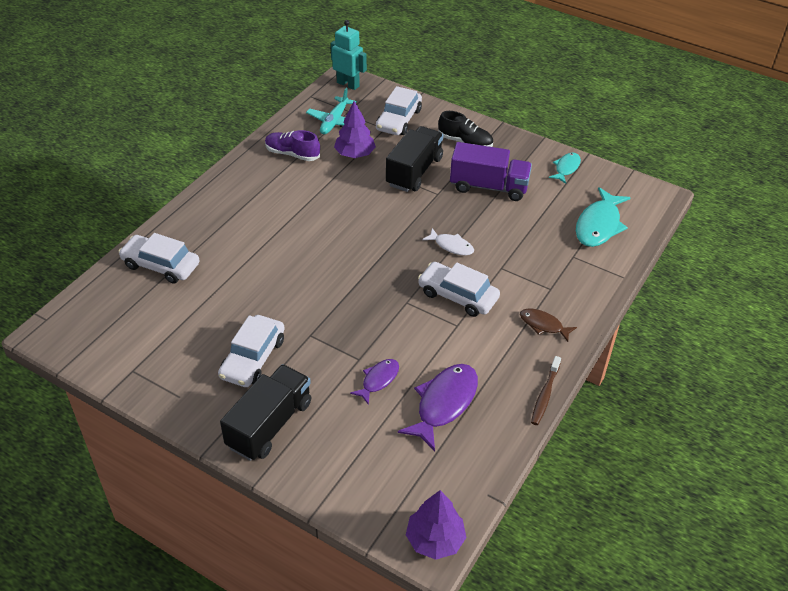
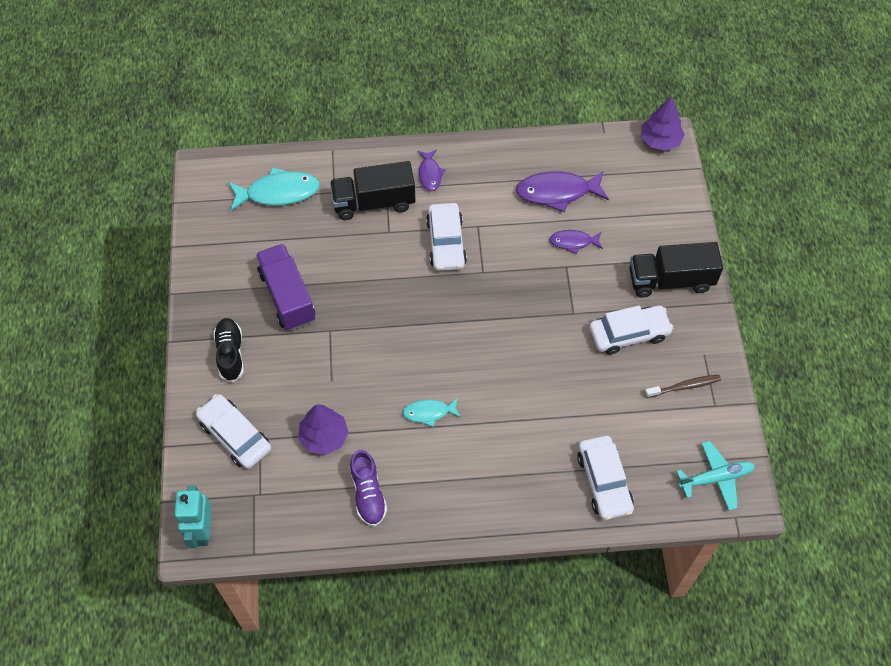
camera: 125 degrees left, 15 degrees up
(334, 121) = (283, 495): turquoise plane -> turquoise plane (716, 478)
(398, 120) = (235, 436): white car -> white car turned 120 degrees counterclockwise
(414, 171) = (311, 368): black truck -> black truck (374, 202)
(451, 246) = (391, 279): white fish -> none
(543, 325) = (430, 174): brown fish -> purple fish
(545, 395) = (496, 142): brown toothbrush -> brown toothbrush (684, 386)
(566, 168) = (211, 252): turquoise fish -> turquoise fish (429, 412)

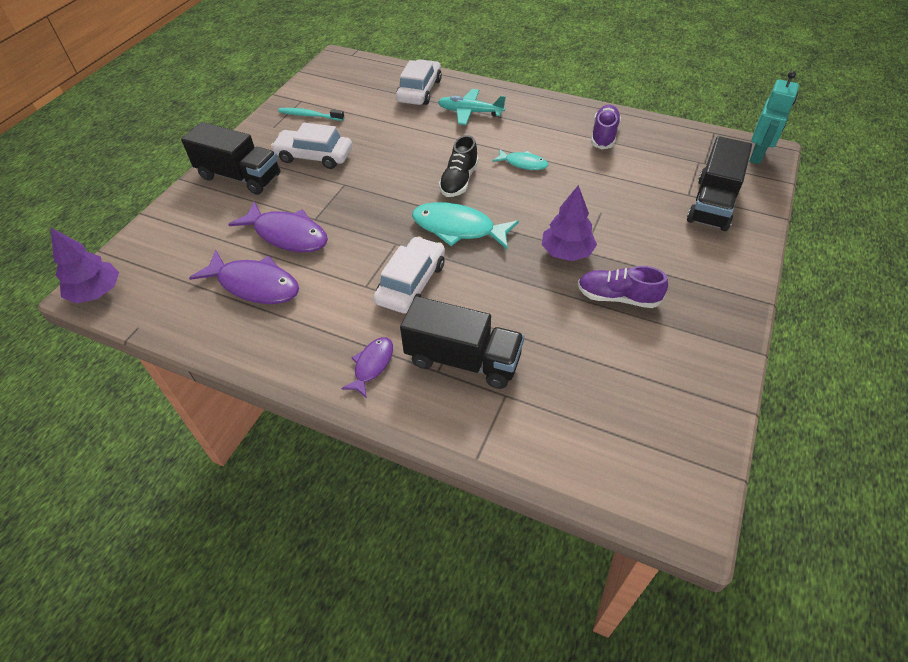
camera: 150 degrees left, 10 degrees down
(230, 354) = (701, 267): black shoe -> black shoe (459, 181)
(235, 436) = (712, 204): white car -> black truck
(278, 192) = (581, 427): turquoise fish -> turquoise fish (458, 228)
(287, 296) = (617, 297): purple truck -> purple shoe
(324, 437) = (626, 177): purple tree -> purple tree (566, 252)
(573, 242) = (287, 235): purple fish -> purple fish, size x1.76
(684, 386) = (310, 115): brown toothbrush -> turquoise toothbrush
(716, 478) = (343, 71): turquoise plane -> turquoise plane (470, 112)

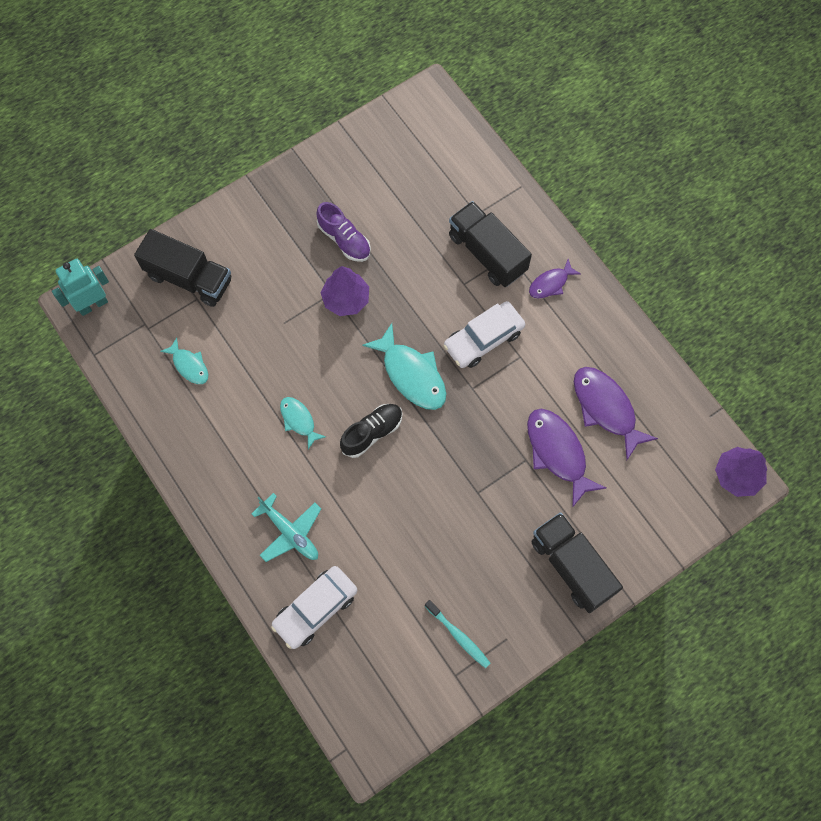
camera: 150 degrees left, 20 degrees up
(314, 156) = (486, 556): white car -> none
(604, 135) = (194, 413): purple shoe -> none
(640, 156) = (189, 365): none -> turquoise fish
(712, 204) = (189, 278): black truck -> black truck turned 60 degrees clockwise

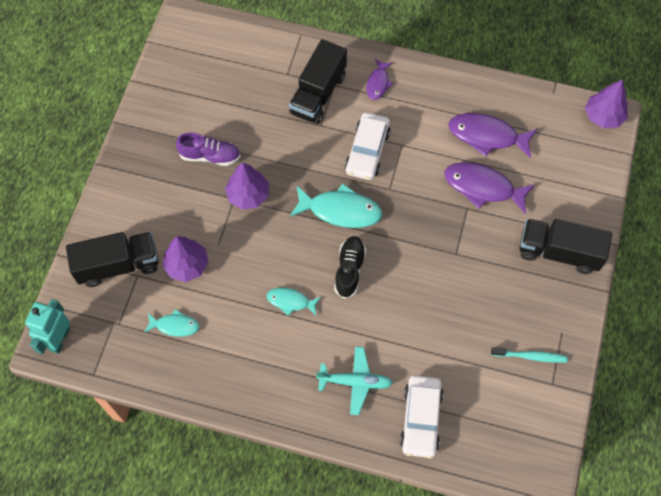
camera: 40 degrees left, 5 degrees down
(243, 321) = (187, 265): none -> purple tree
(487, 253) = (318, 94): black truck -> black truck turned 75 degrees counterclockwise

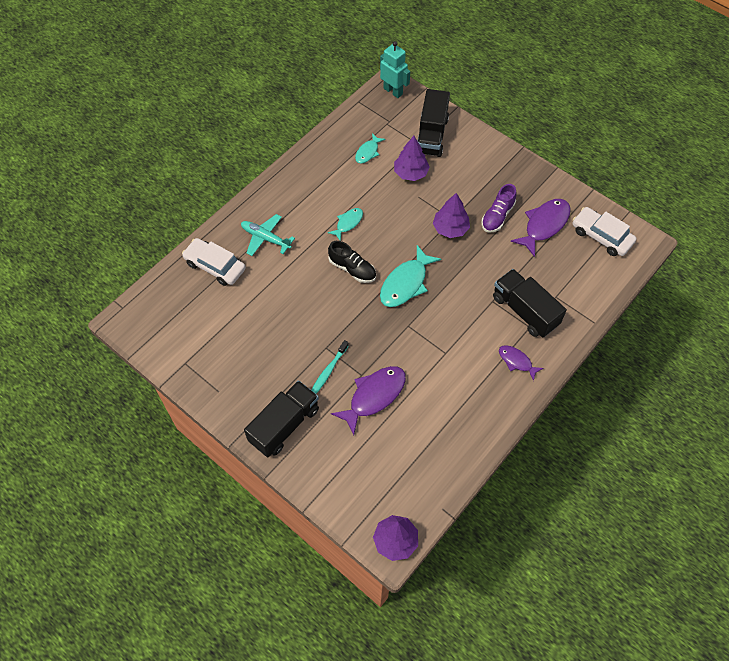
camera: 115 degrees right, 5 degrees down
(355, 382) = (265, 238): turquoise plane -> turquoise plane turned 90 degrees clockwise
(367, 151) = (451, 324): white car -> white car (601, 236)
(487, 136) = (422, 424): purple fish -> purple fish (544, 225)
(530, 356) = (214, 359): turquoise toothbrush -> turquoise toothbrush (328, 371)

